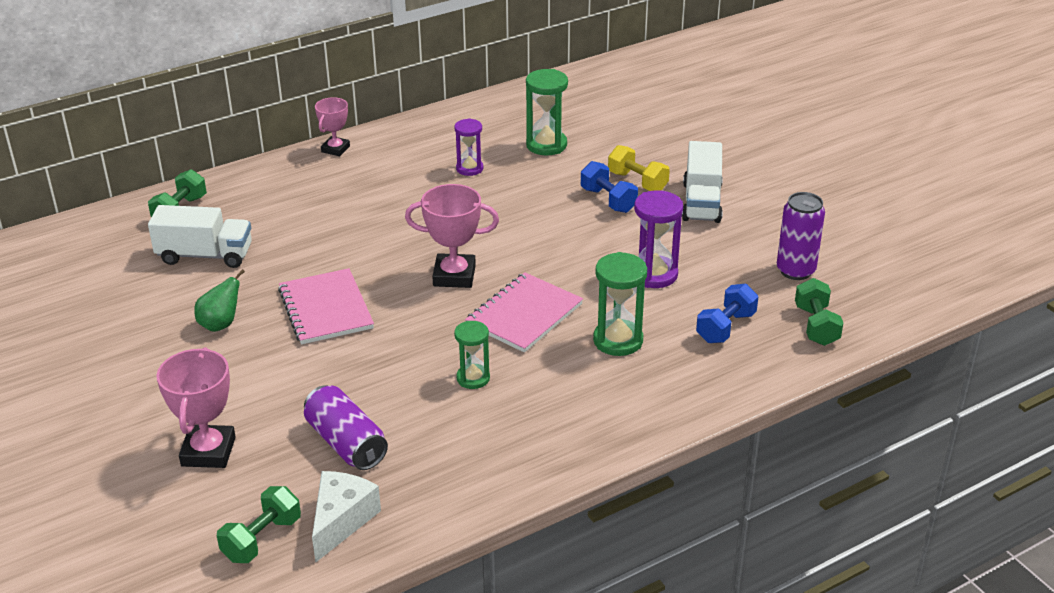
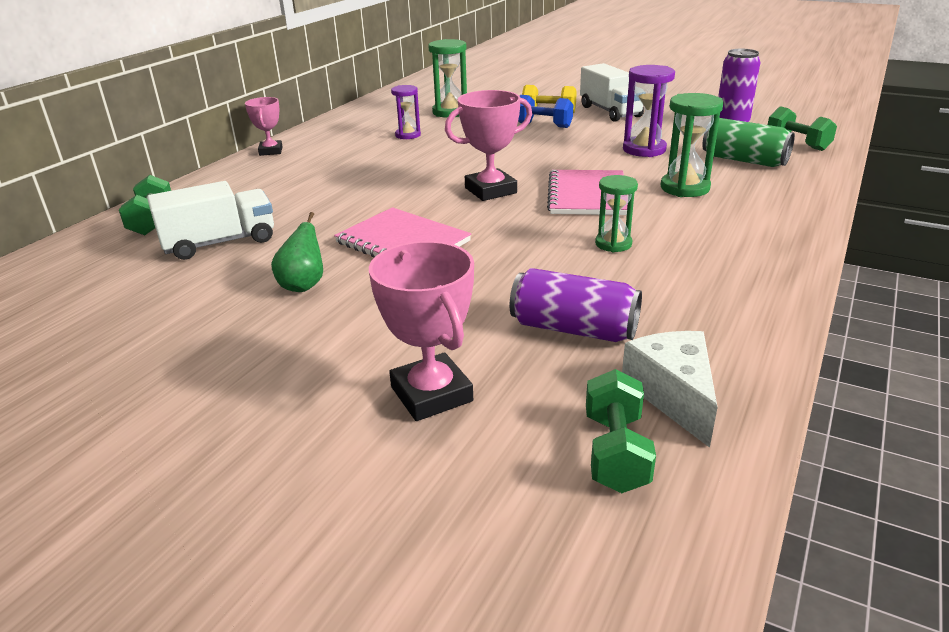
camera: 30 degrees left, 5 degrees down
(725, 327) = (744, 160): blue dumbbell -> green can

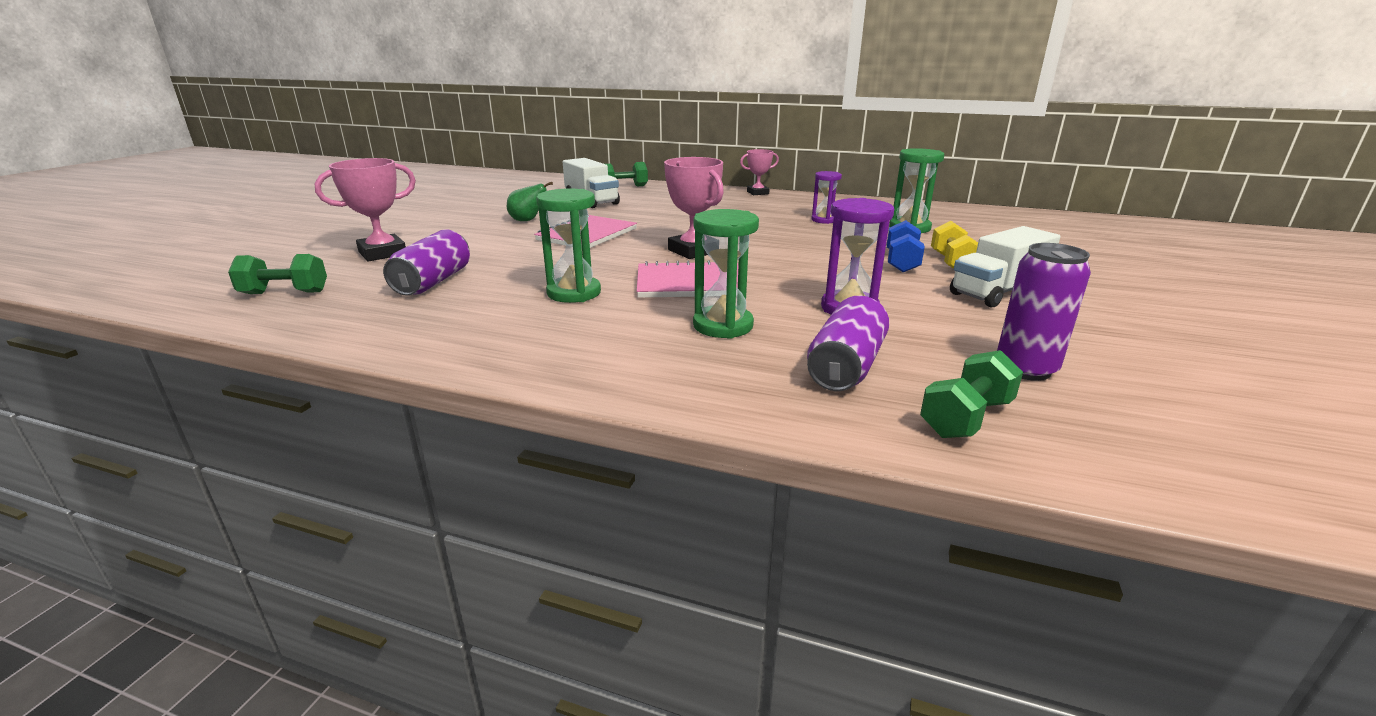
camera: 80 degrees right, 5 degrees down
(613, 244) = (574, 293): green hourglass -> green hourglass, size x1.54
(673, 395) = (326, 308): white cheese -> none
(744, 160) = (845, 366): green can -> purple can

